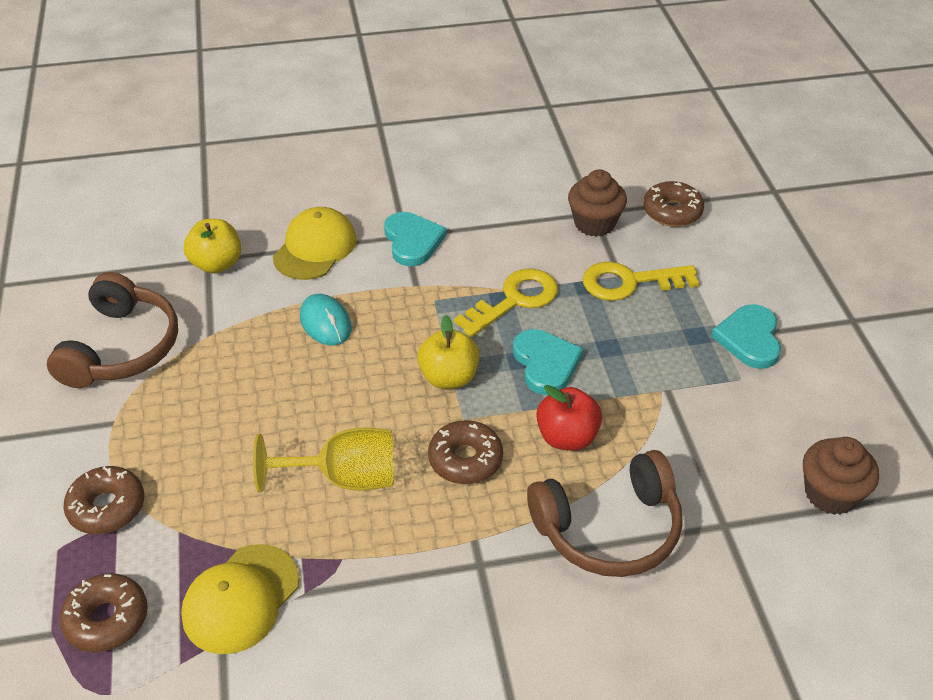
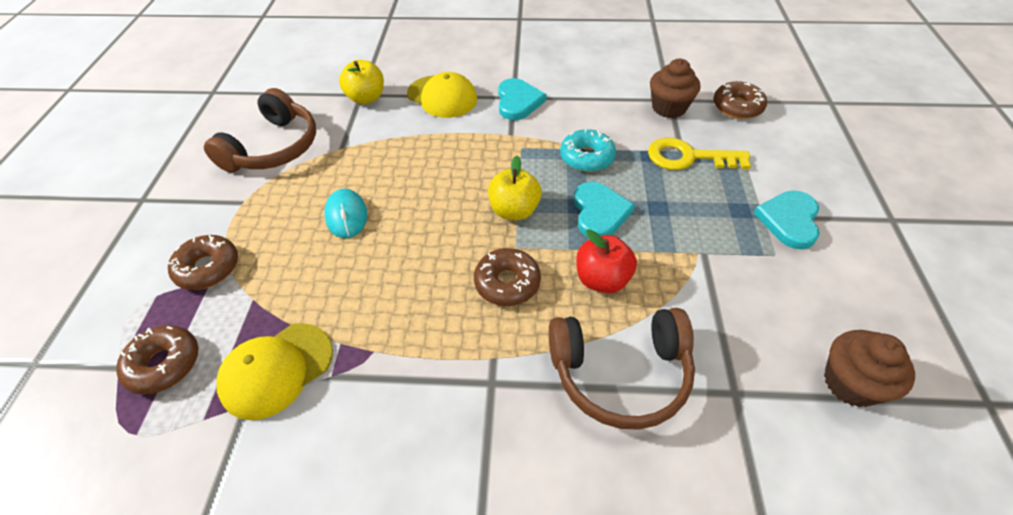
camera: 15 degrees right, 5 degrees up
(315, 248) = (442, 97): yellow cap -> yellow cap turned 90 degrees clockwise
(325, 323) = (430, 152): turquoise mouse -> turquoise mouse (346, 216)
(344, 478) = (400, 280): yellow goblet -> none
(514, 300) = (587, 157): yellow key -> turquoise donut

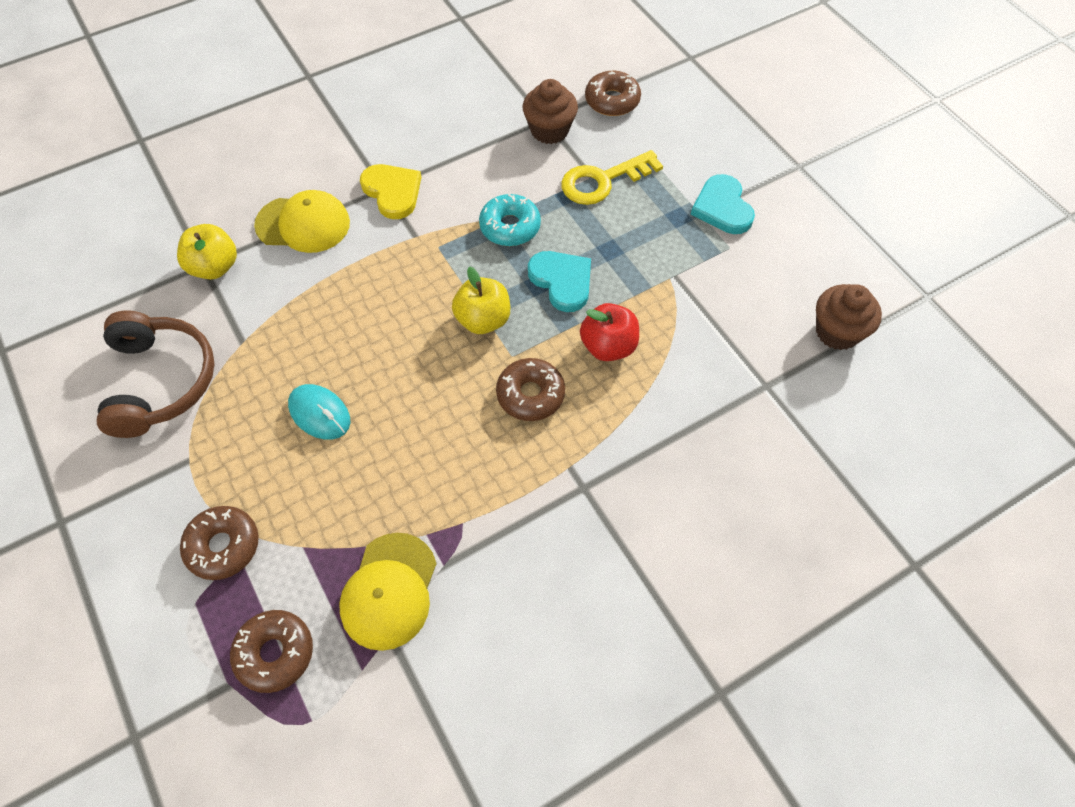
camera: 35 degrees left, 10 degrees up
(518, 101) = (392, 192): turquoise heart -> yellow heart
(620, 373) = (676, 420): brown headphones -> none

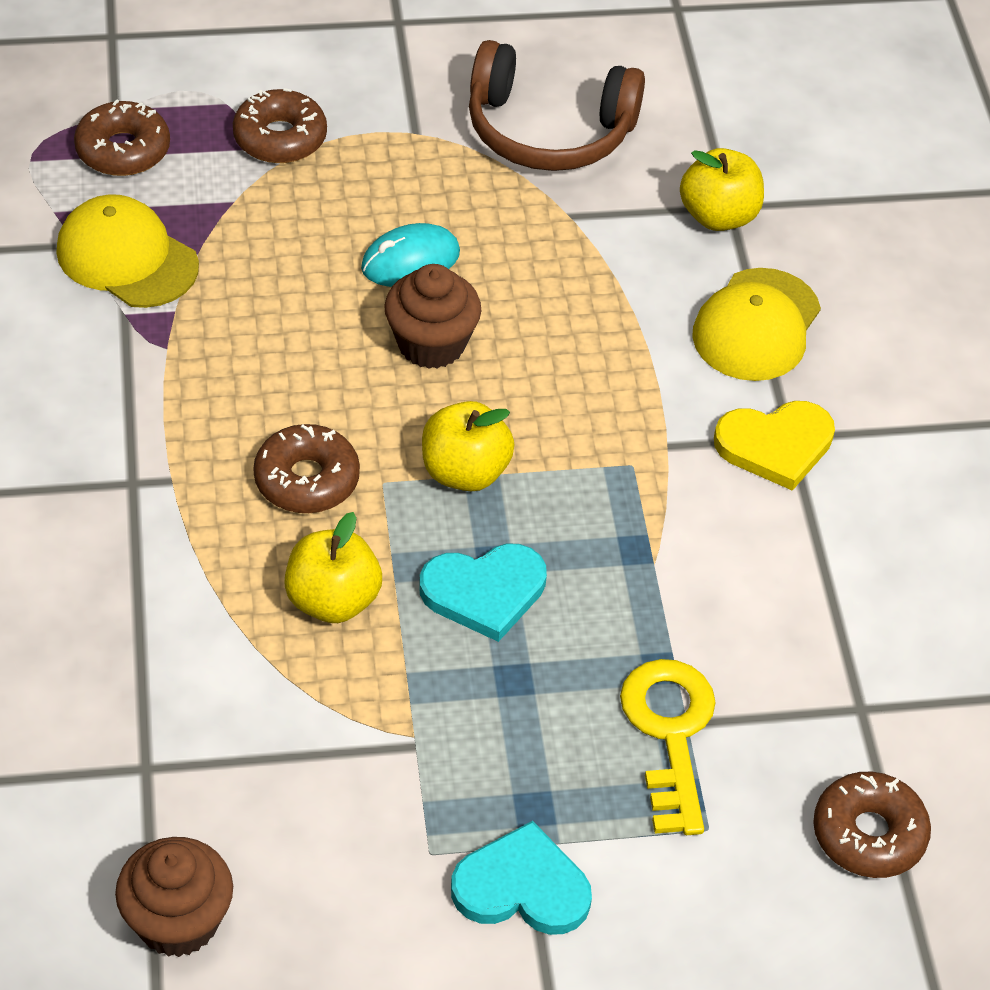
camera: 110 degrees right, 10 degrees down
(510, 227) = (629, 567): turquoise donut -> none
(549, 130) = (829, 704): brown cupcake -> brown cupcake (431, 344)
(608, 346) = (333, 600): red apple -> yellow apple

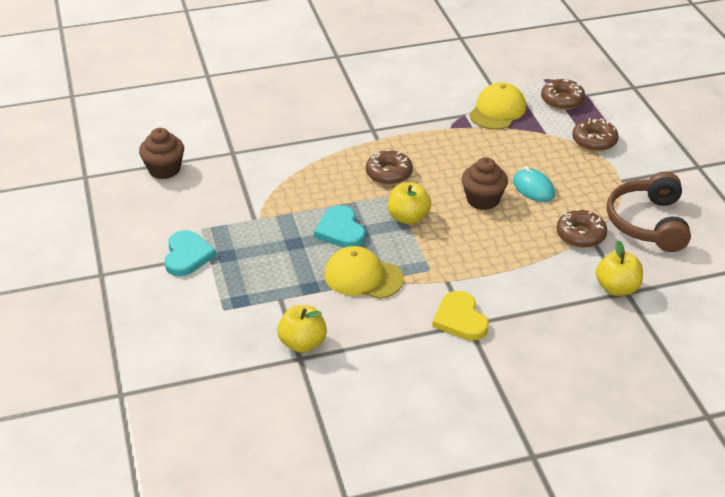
camera: 85 degrees right, 10 degrees down
(333, 600) = (325, 188): yellow apple -> yellow apple (302, 343)
(670, 734) = (273, 293): yellow key -> none
(756, 325) = (542, 307): yellow cap -> yellow cap (363, 277)
(868, 834) = (226, 363): brown donut -> brown donut (580, 235)

